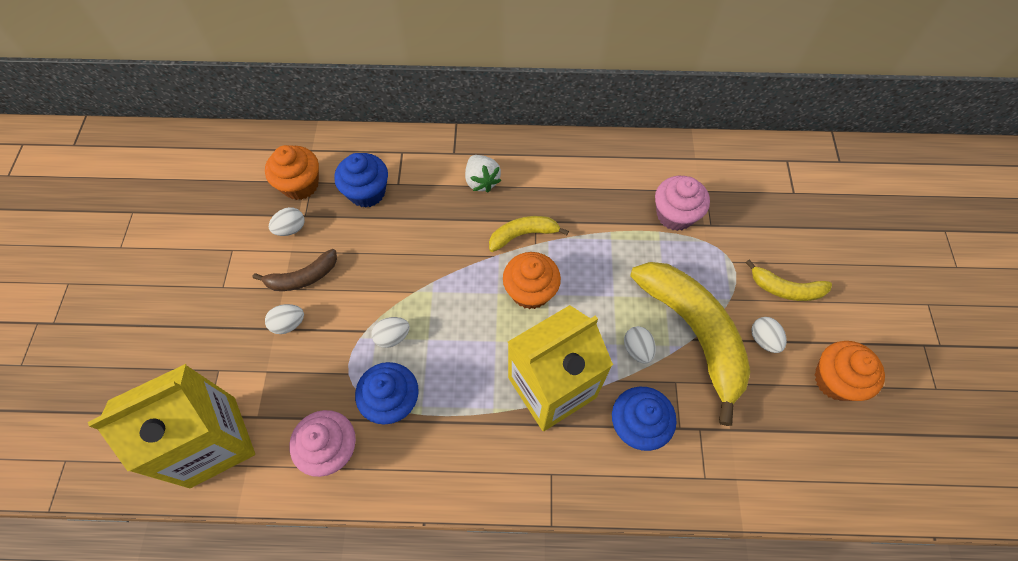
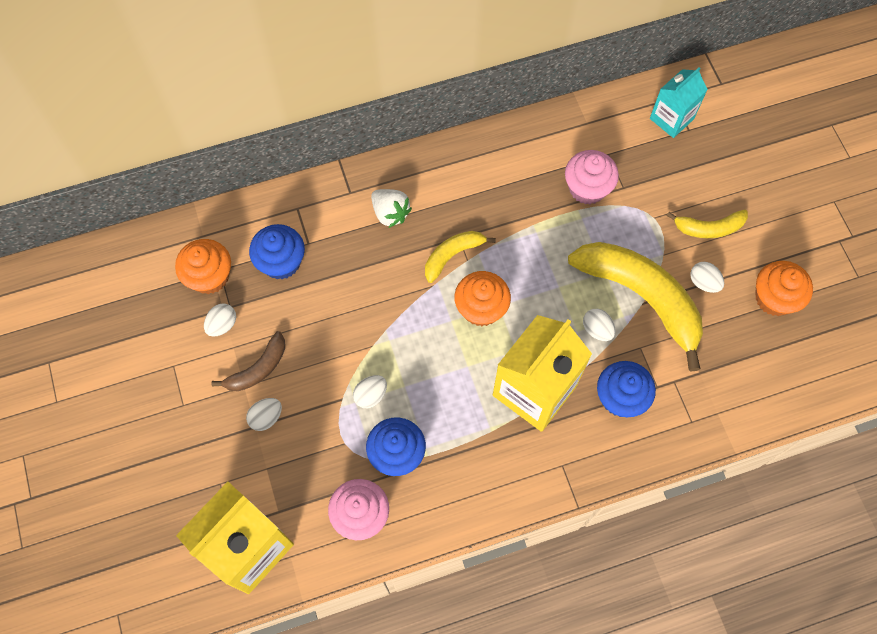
camera: 20 degrees left, 5 degrees up
(779, 178) = (671, 119): none -> turquoise carton

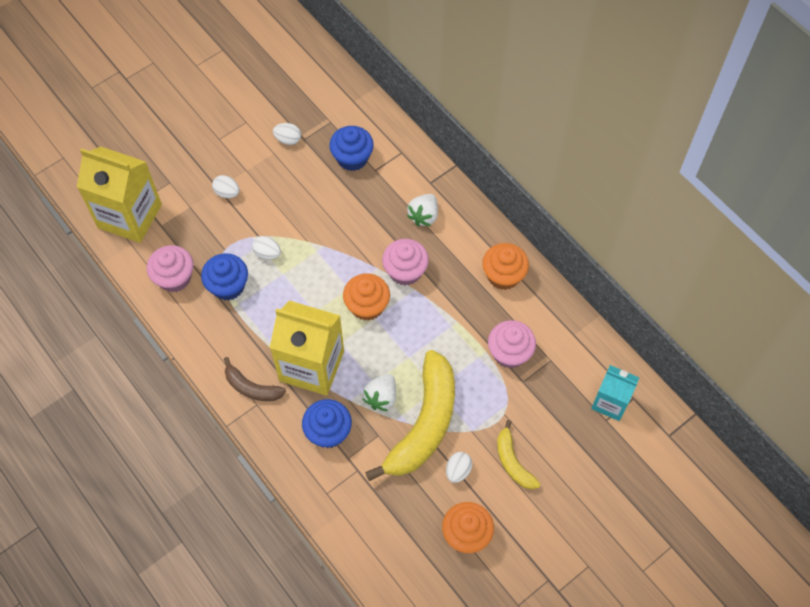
camera: 70 degrees right, 5 degrees down
(209, 276) = (322, 118): orange cupcake -> orange cupcake (503, 275)
(258, 369) = (262, 174): brown banana -> brown banana (251, 387)
(452, 255) = (405, 271): yellow banana -> pink cupcake
(597, 329) = (381, 397): white egg -> white strawberry

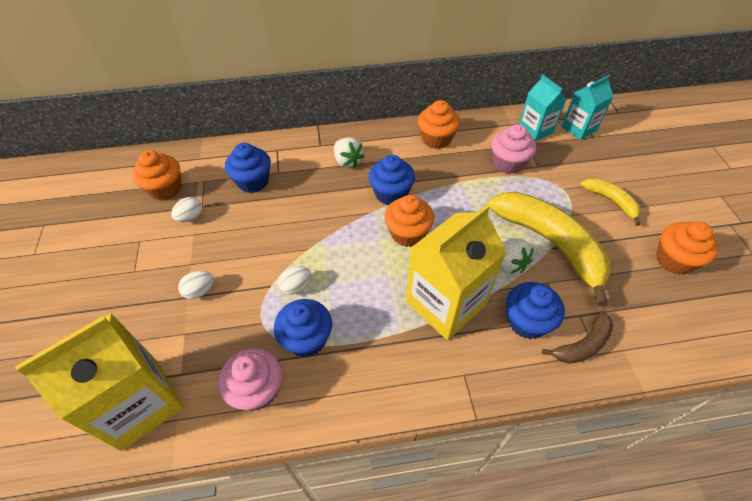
camera: 60 degrees left, 10 degrees down
(251, 387) = (441, 370): brown banana -> brown banana (582, 345)
(305, 101) = (165, 189): none -> orange cupcake
(405, 271) = (391, 194): pink cupcake -> blue cupcake
(458, 471) = (607, 239): white egg -> none
(513, 462) = (611, 201): yellow banana -> yellow banana turned 135 degrees counterclockwise
(579, 361) = (535, 130): none -> turquoise carton

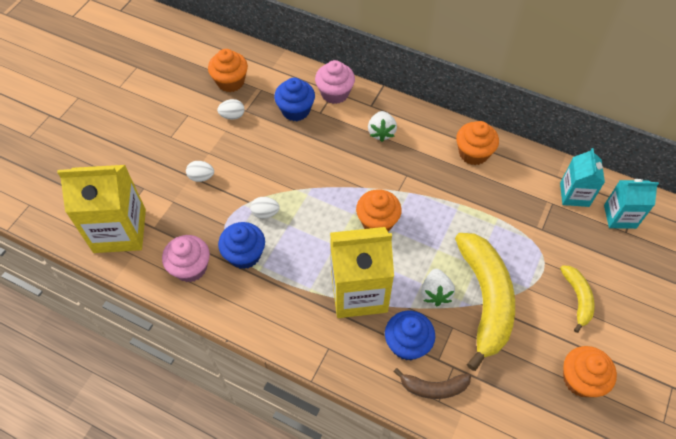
camera: 35 degrees right, 5 degrees up
(391, 194) = (392, 181): blue cupcake -> none
(508, 163) = (517, 211): pink cupcake -> pink cupcake (335, 93)

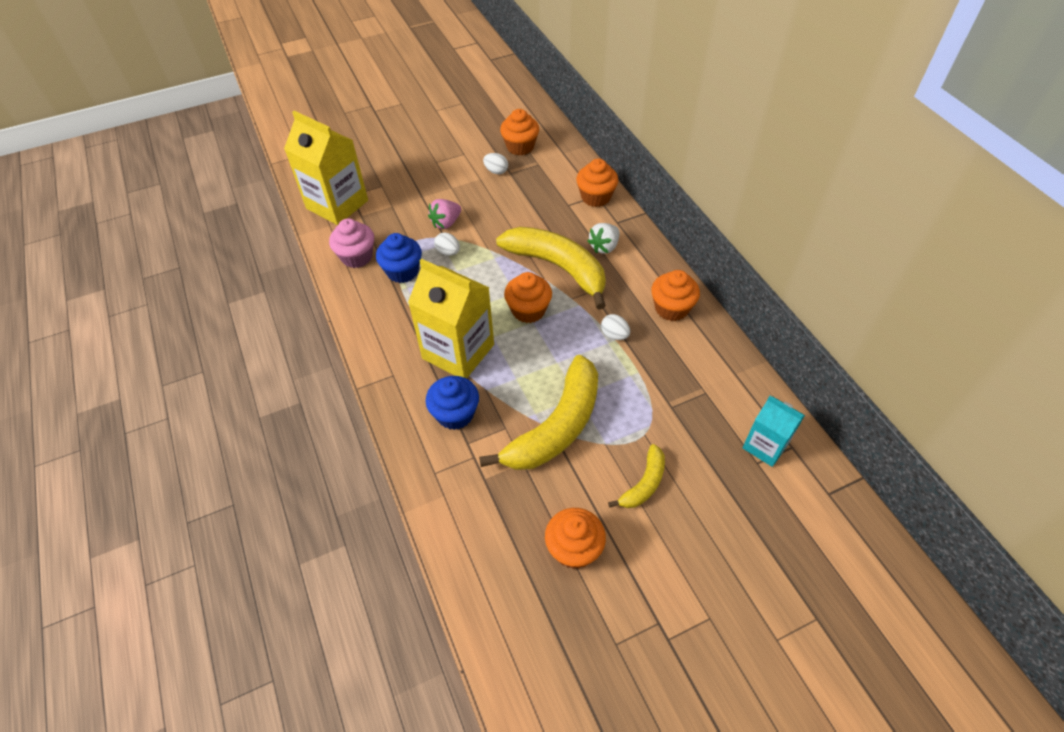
camera: 40 degrees right, 5 degrees down
(201, 177) = (428, 201): white egg -> white egg (614, 335)
(237, 188) = (446, 223): none -> pink strawberry
(295, 110) = (549, 193): blue cupcake -> none
(335, 93) = (596, 197): pink cupcake -> orange cupcake
(364, 171) = (558, 267): none -> yellow banana
(433, 387) = (441, 460): brown banana -> none
(435, 293) = (519, 393): white strawberry -> none
(574, 194) = (736, 399): turquoise carton -> none

